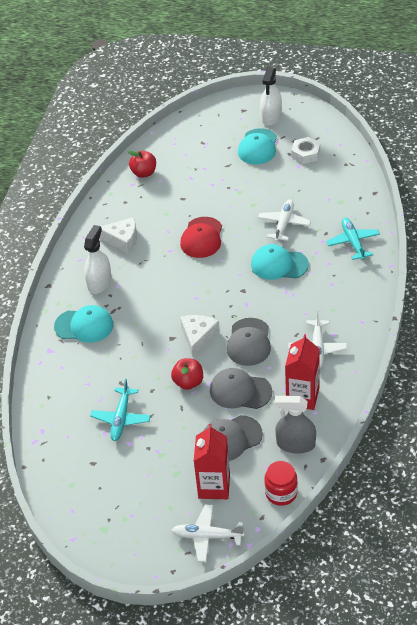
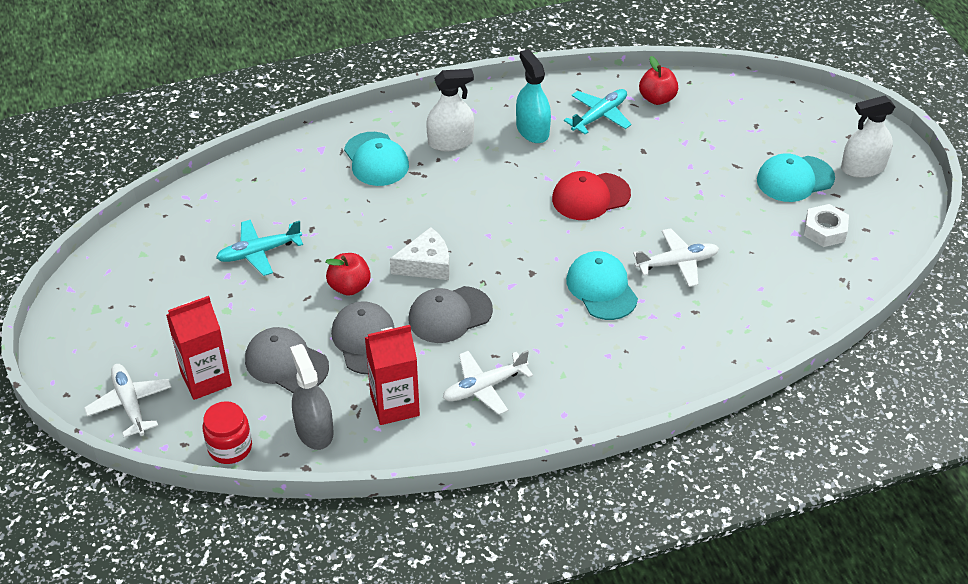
camera: 55 degrees right, 0 degrees up
(122, 240) = (532, 130): white cheese -> turquoise spray bottle
(353, 242) = (700, 347): turquoise plane -> turquoise plane (599, 116)

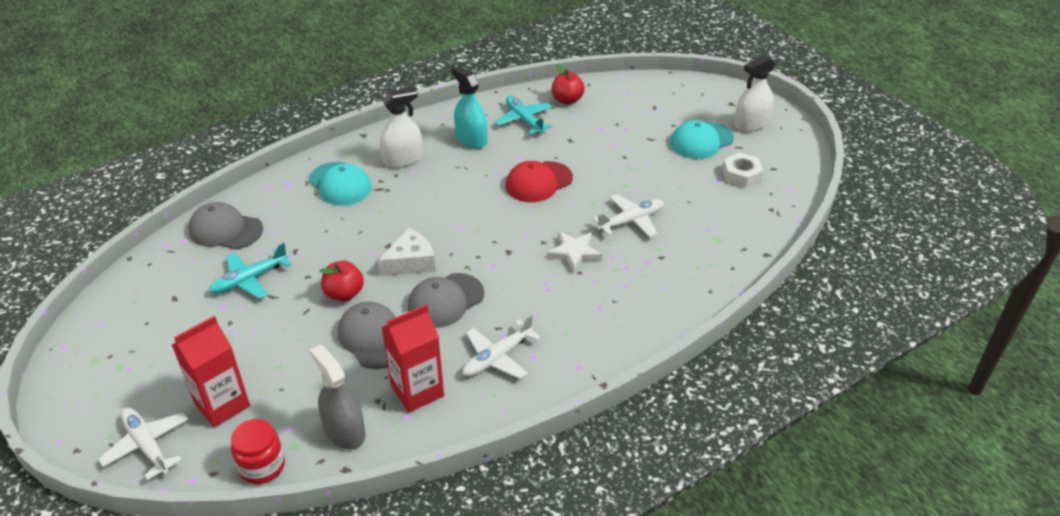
camera: 15 degrees left, 5 degrees down
(286, 363) = (300, 374): grey cap -> grey cap (225, 230)
(599, 116) = (524, 120): turquoise plane -> turquoise plane turned 60 degrees counterclockwise
(601, 288) = (574, 253): turquoise cap -> white star

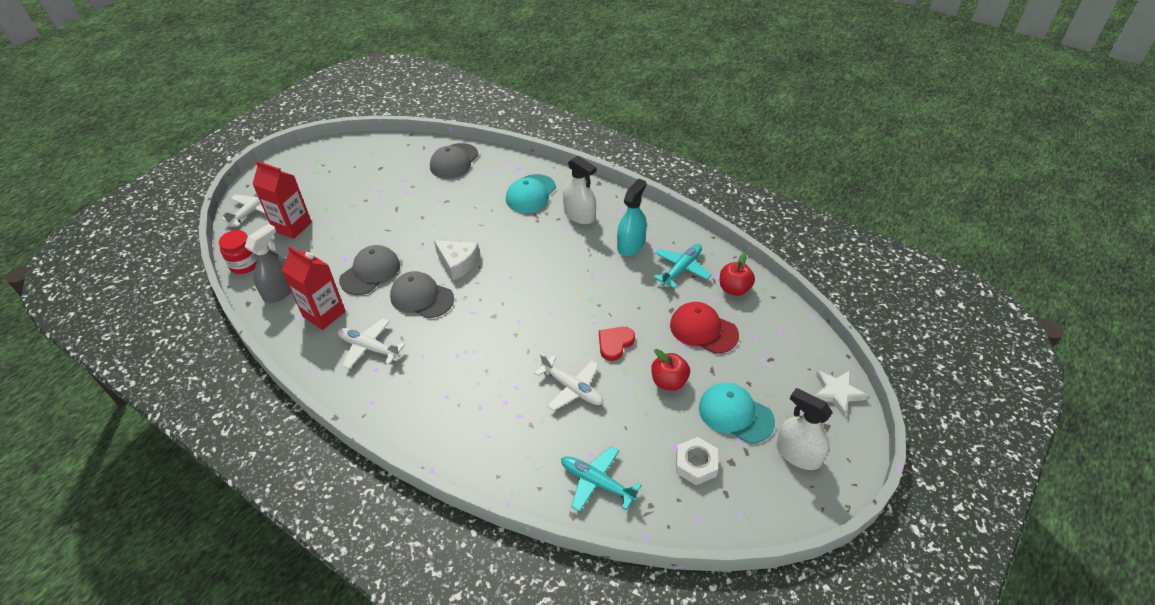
camera: 70 degrees right, 5 degrees up
(225, 230) = (454, 161): grey cap -> grey cap turned 150 degrees counterclockwise
(250, 280) = (409, 192): turquoise plane -> turquoise plane (597, 483)
(344, 294) = (410, 241): red apple -> red apple (669, 381)
(538, 182) = (595, 307): red cap -> red cap (703, 330)
(574, 253) = (509, 359): white star -> white star (837, 393)
(592, 182) = (615, 344): none -> red heart

